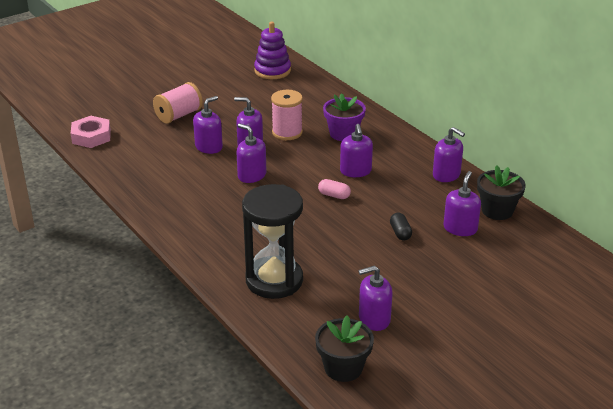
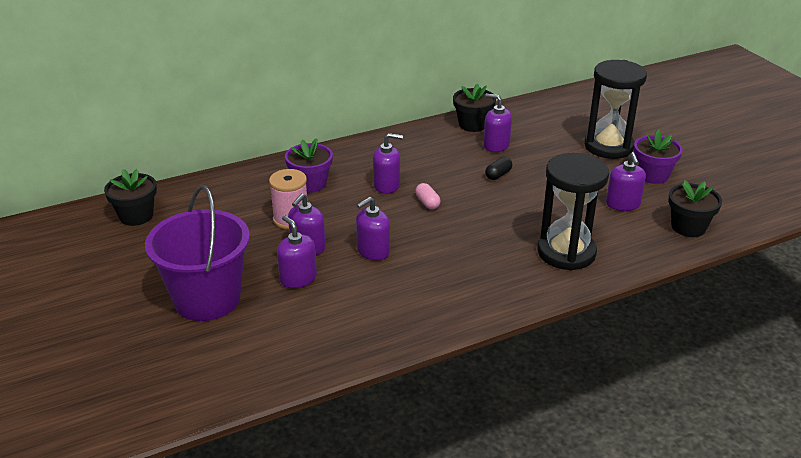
camera: 80 degrees left, 0 degrees up
(91, 136) = (223, 384): pink nut -> none
(178, 115) = (207, 299): pink spool -> purple bucket
(272, 71) = (136, 216): purple stacking toy -> black flower pot
(334, 195) = (427, 203): pink capsule -> pink capsule turned 60 degrees counterclockwise
(400, 233) = (498, 175): black capsule -> black capsule turned 45 degrees counterclockwise
(446, 175) = (409, 139): purple soap dispenser -> none
(446, 344) = (652, 175): none -> purple flower pot
(498, 309) = (608, 146): none -> black hourglass

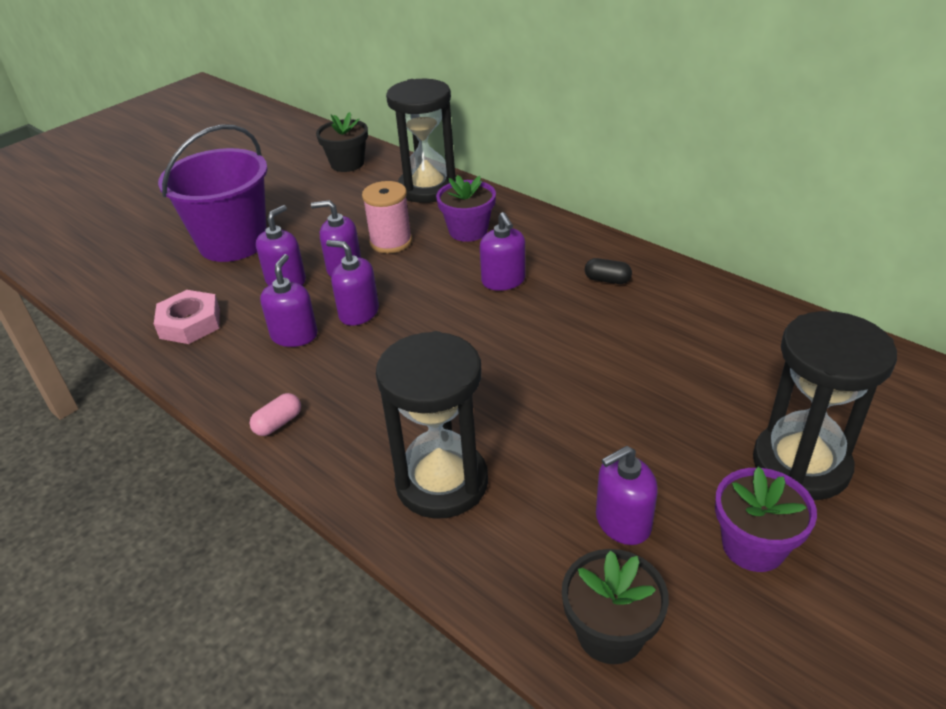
camera: 70 degrees right, 5 degrees up
(228, 187) = (427, 188): none -> black hourglass
(316, 337) = (190, 323): none -> pink nut
(427, 203) = (486, 322): pink capsule -> pink capsule (278, 423)
(473, 125) = (720, 304): black flower pot -> none
(496, 145) = (683, 340): purple soap dispenser -> purple soap dispenser (294, 335)
(498, 175) = (602, 363): black capsule -> black capsule (607, 280)

